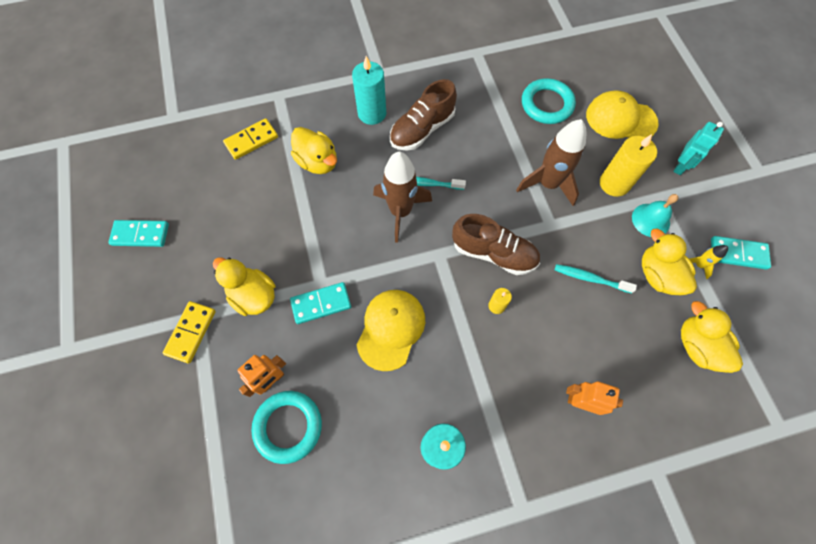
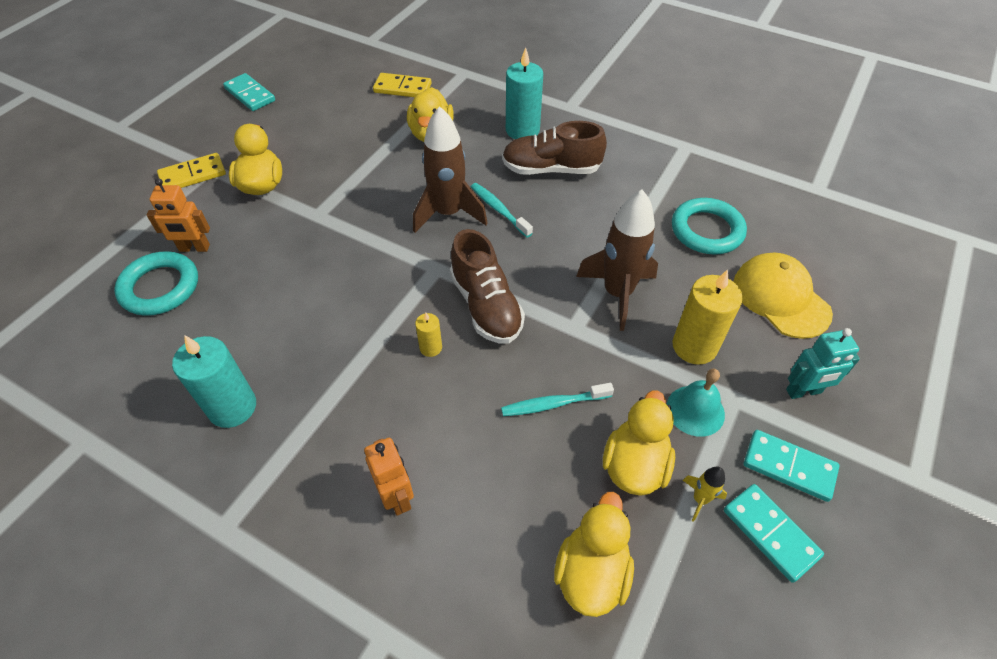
camera: 45 degrees right, 15 degrees down
(321, 304) = (297, 228): turquoise domino -> turquoise domino (789, 467)
(391, 329) = (321, 288): yellow cap -> none
(590, 278) = (553, 404): turquoise toothbrush -> turquoise toothbrush turned 75 degrees counterclockwise

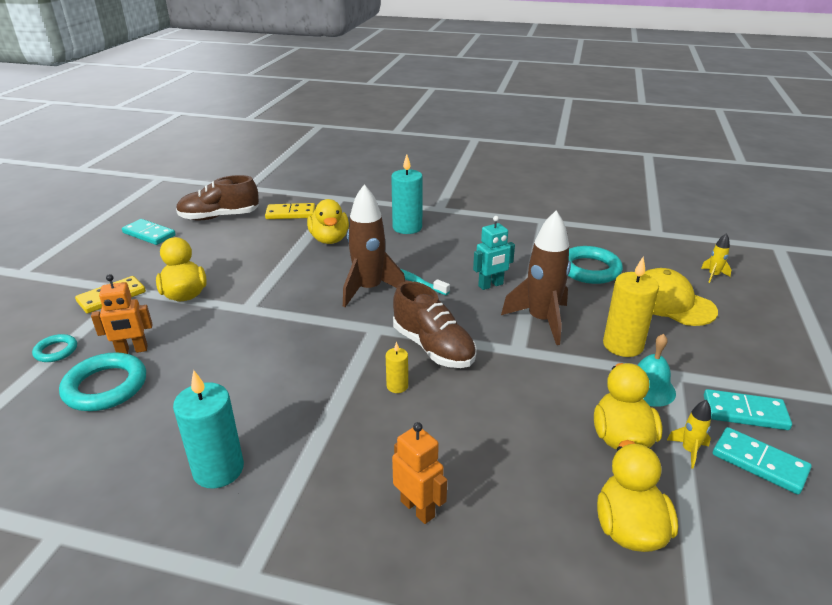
camera: 15 degrees left, 20 degrees down
(127, 234) = (56, 351): none -> turquoise ring
(551, 169) = (443, 248): brown shoe -> brown shoe (219, 217)
(553, 404) = (527, 407): turquoise toothbrush -> none
(803, 391) = (724, 359): turquoise robot -> turquoise robot (491, 285)
(855, 268) = (713, 276): none -> yellow rocket

